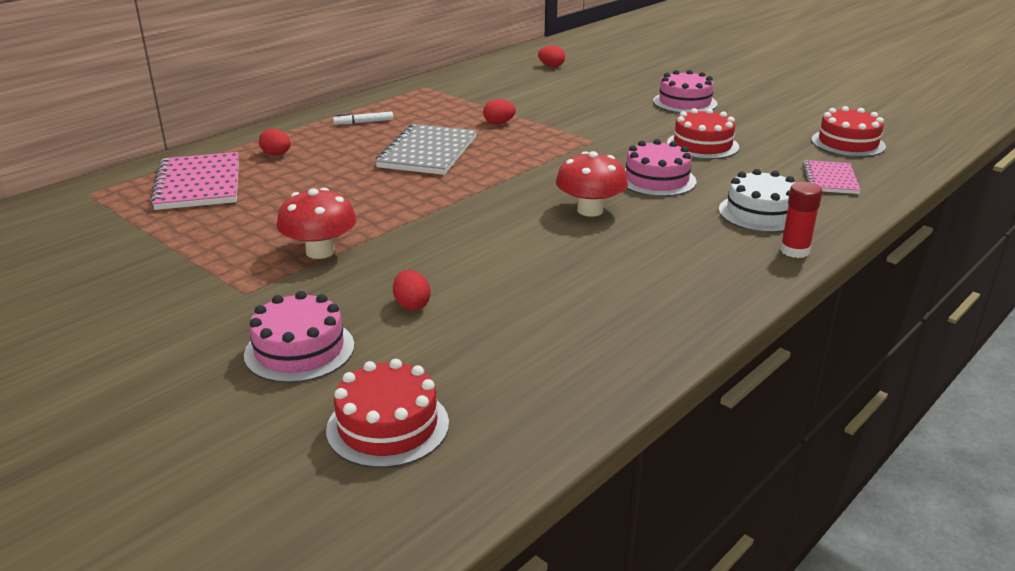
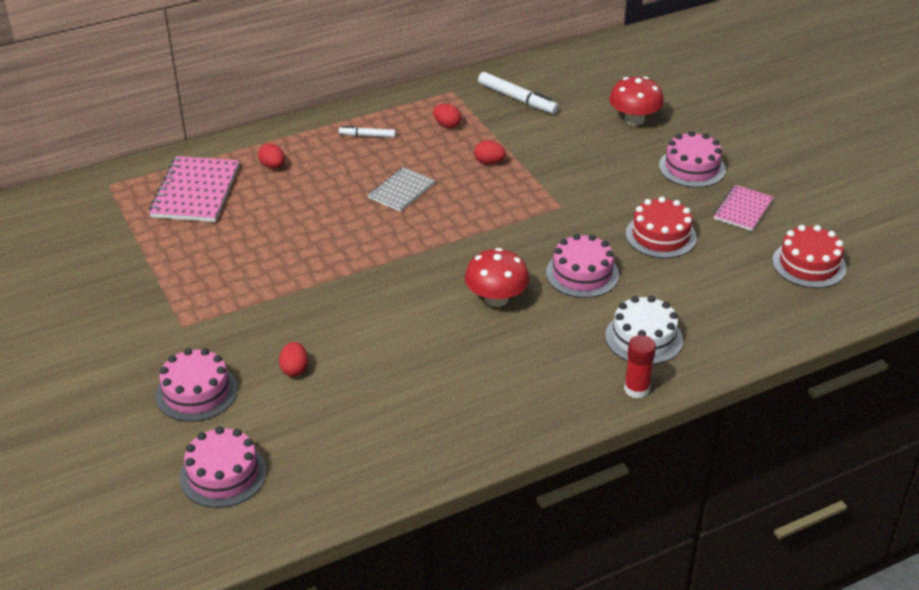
camera: 20 degrees right, 10 degrees up
(320, 251) = (255, 295): red mushroom -> red mushroom (634, 120)
(388, 426) = (223, 474): red cake -> pink cake
(428, 152) = (401, 191): grey notebook -> grey notebook, size x0.61
(490, 84) = (517, 99): none -> white marker
(551, 66) = (596, 80): red egg -> red egg (447, 125)
(830, 179) = (745, 310): pink notebook -> pink notebook (743, 209)

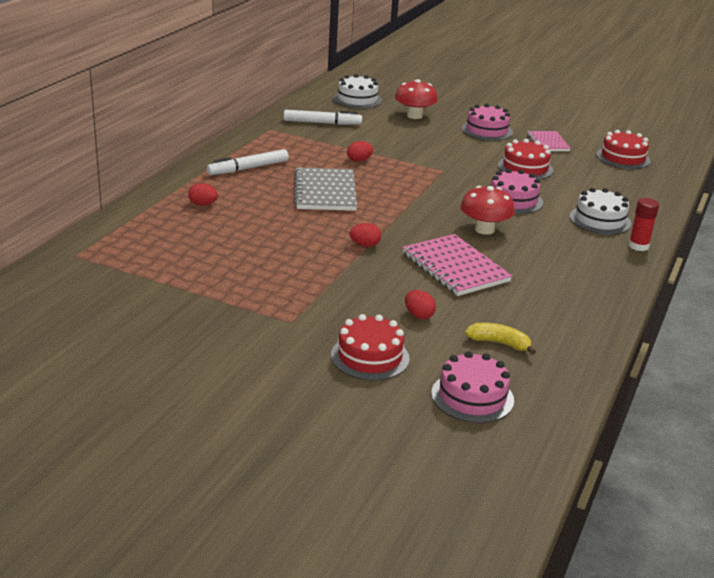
camera: 40 degrees left, 10 degrees down
(195, 192) = (163, 237): pink notebook -> pink notebook (455, 267)
(196, 392) = (370, 357): pink cake -> red cake
(323, 433) = (499, 343): none -> yellow banana
(367, 136) = (248, 168): white marker -> white marker, size x1.71
(401, 191) = (325, 192): grey notebook -> grey notebook, size x1.64
(447, 125) = (297, 148): red egg -> red egg (365, 245)
(600, 76) = (357, 99): none -> white cake

